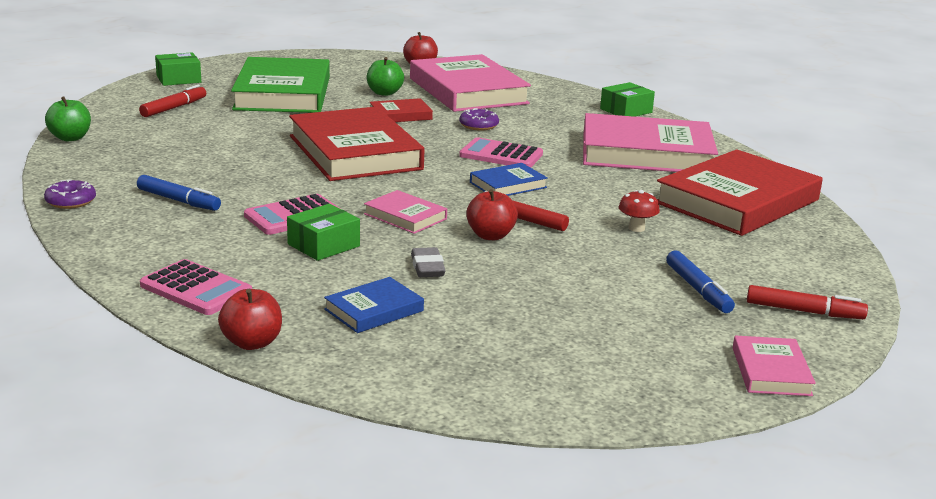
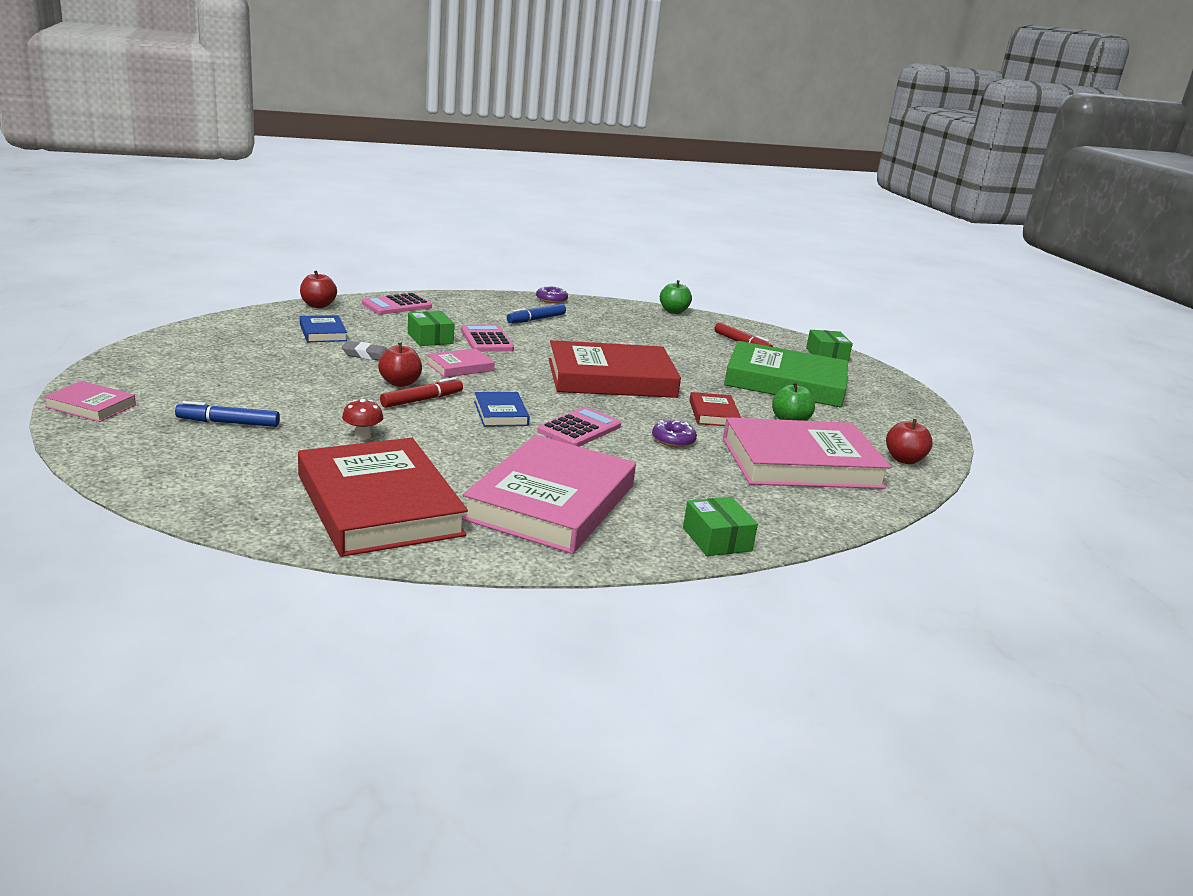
camera: 105 degrees right, 0 degrees up
(804, 311) = (141, 448): red marker -> none

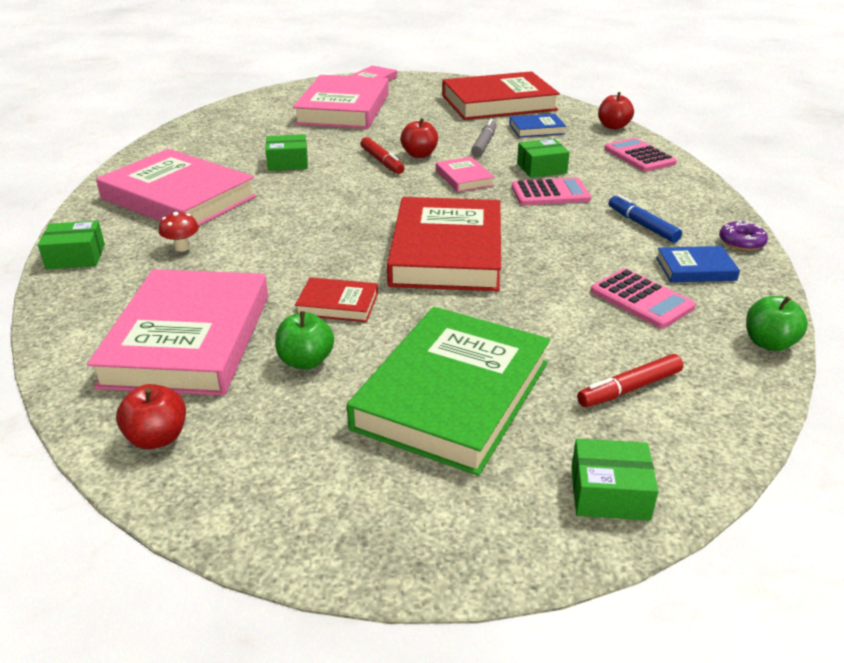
camera: 105 degrees right, 10 degrees up
(228, 423) = (343, 109): blue marker -> pink book
(362, 436) = (314, 142): red mushroom -> red mushroom (182, 247)
(366, 355) = (484, 144): grey eraser -> grey marker
(378, 505) = (206, 146): red book -> red book (498, 103)
(432, 447) = (288, 163): none -> green box
(501, 413) = (350, 189): blue book -> blue book (695, 269)
(579, 429) = (310, 221): pink calculator -> pink calculator (641, 299)
(673, 440) = (273, 266): purple donut -> none

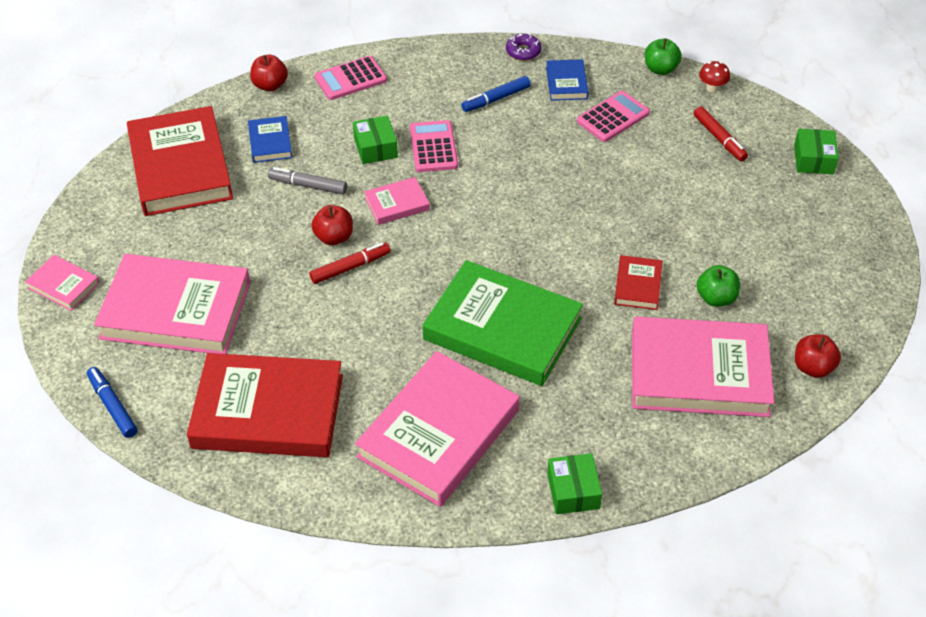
camera: 90 degrees left, 15 degrees up
(182, 247) = (550, 407): red mushroom -> red mushroom (712, 88)
(259, 98) = (113, 406): none -> blue marker
(288, 163) = (348, 348): green box -> none
(446, 252) = (548, 219): red book -> red book (268, 411)
(452, 395) = (740, 220): green book -> green book (502, 329)

